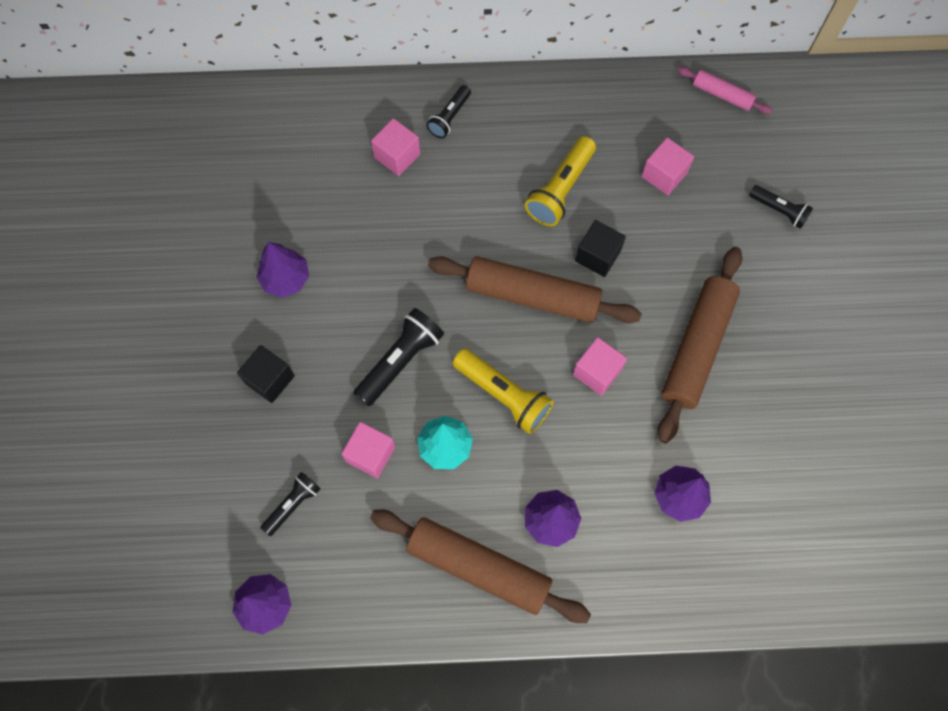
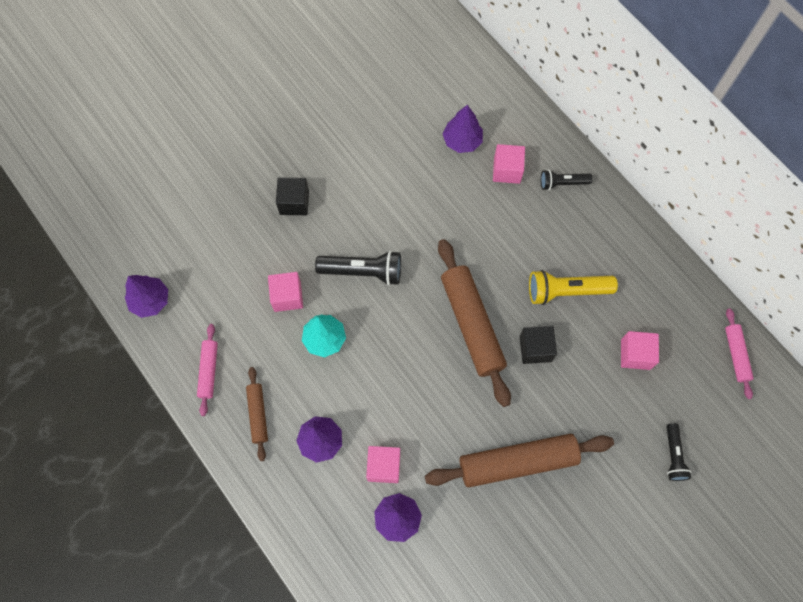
camera: 55 degrees right, 0 degrees up
(285, 279) = (368, 164): purple tree -> purple tree (462, 141)
(293, 504) = (223, 273): black flashlight -> none
(393, 590) = (208, 371): none -> pink rolling pin
(478, 567) = (258, 414): brown rolling pin -> brown rolling pin, size x0.51
(503, 395) = (386, 352): yellow flashlight -> none
(597, 372) = (448, 404): pink cube -> pink cube (384, 466)

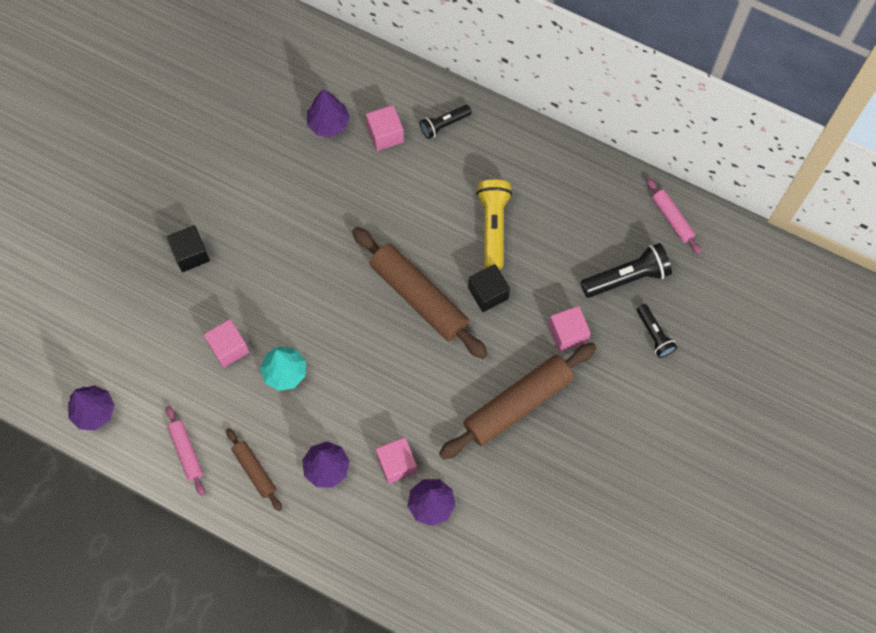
camera: 25 degrees left, 0 degrees up
(363, 271) = (291, 292): black flashlight -> black flashlight (627, 277)
(566, 291) = (493, 226): yellow flashlight -> yellow flashlight turned 120 degrees clockwise
(635, 354) = (582, 258): pink cube -> pink cube (567, 333)

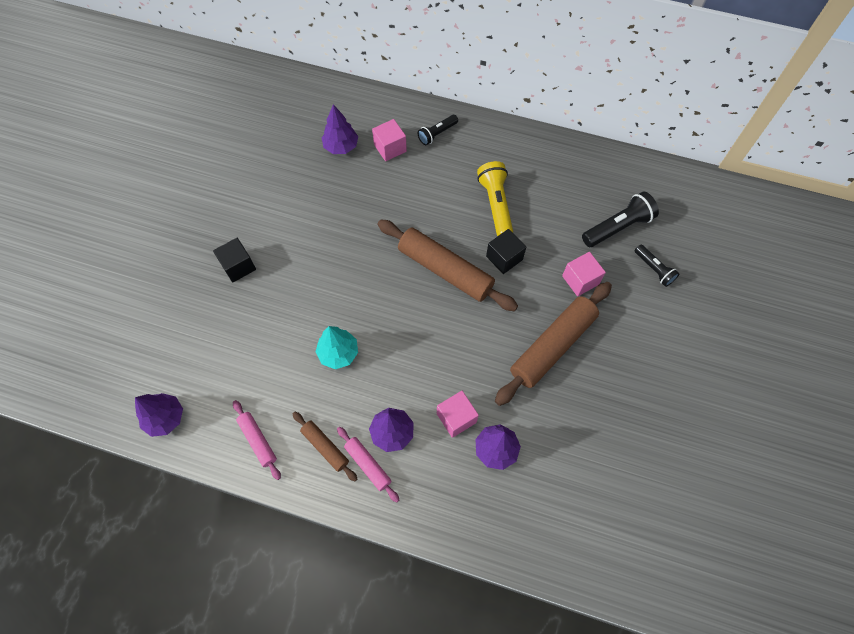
camera: 10 degrees left, 5 degrees down
(229, 348) = (284, 340): pink cube -> none
(672, 218) = (641, 176): pink rolling pin -> pink rolling pin (368, 465)

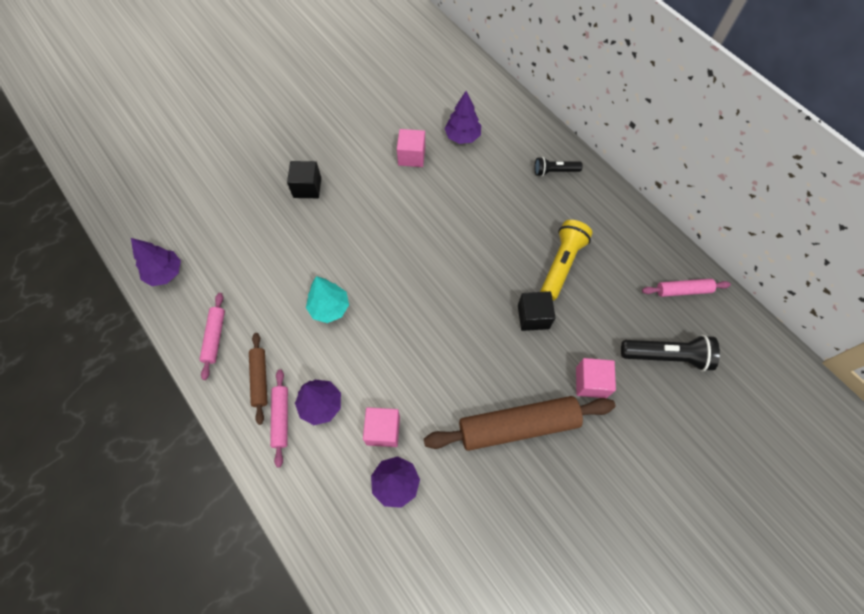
camera: 35 degrees right, 0 degrees up
(390, 148) = (503, 161): pink cube -> pink cube (411, 156)
(445, 270) = (471, 295): brown rolling pin -> none
(595, 172) = (683, 290): none -> pink rolling pin
(654, 269) = (674, 419): black flashlight -> none

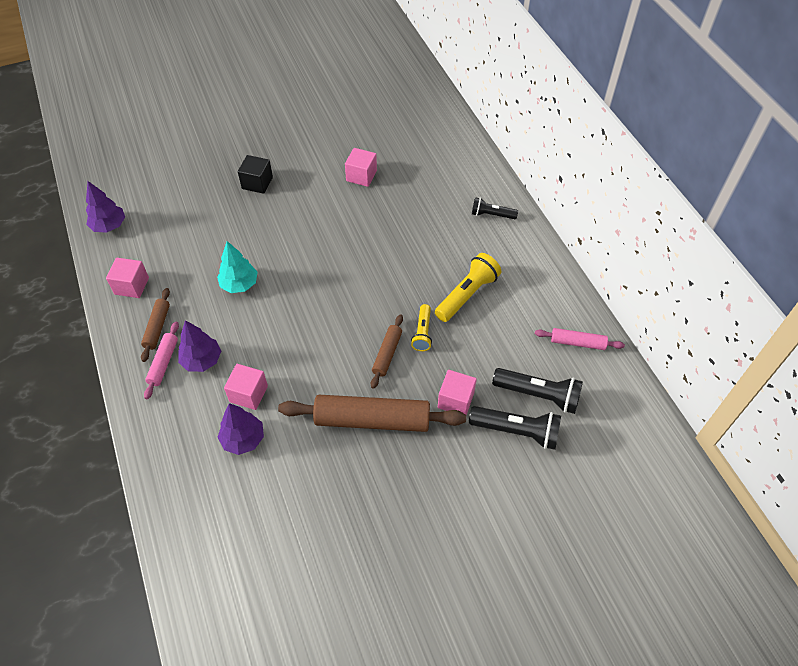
camera: 15 degrees right, 10 degrees down
(215, 337) = (132, 286): pink rolling pin -> pink cube
(462, 136) = (415, 168): purple tree -> none
(507, 349) = (387, 354): none -> brown rolling pin
(533, 316) = (422, 333): black cube -> yellow flashlight
(660, 400) = (517, 431): none -> black flashlight

